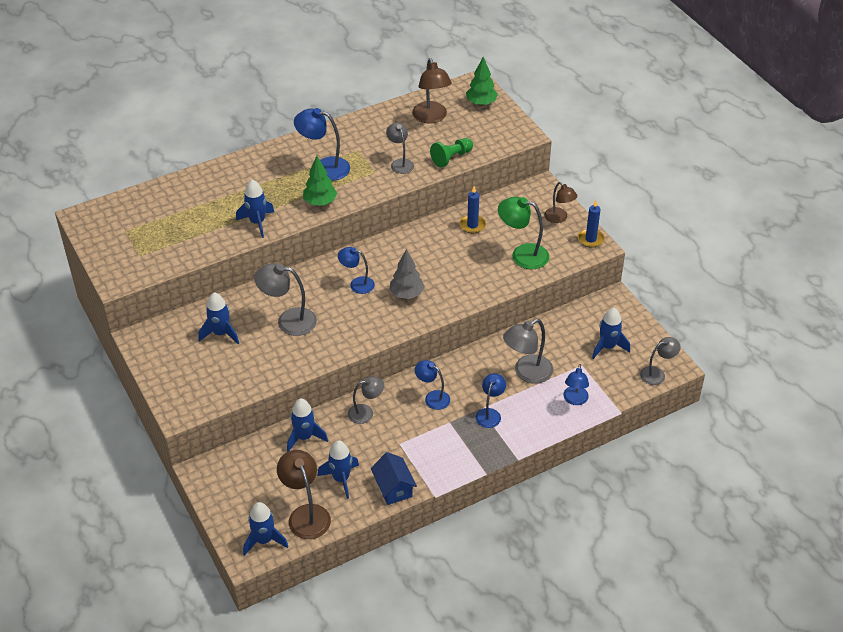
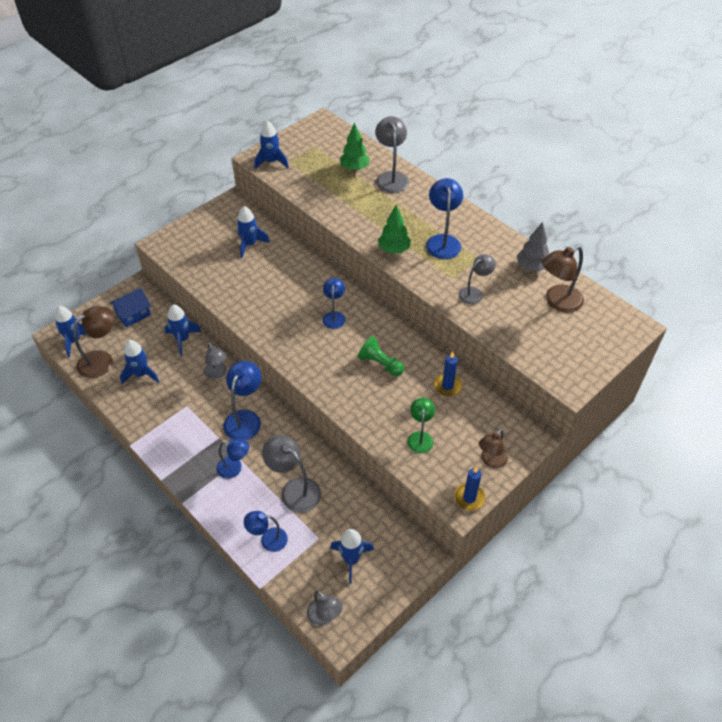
camera: 75 degrees right, 5 degrees up
(257, 223) = (351, 217): blue rocket -> blue rocket (271, 162)
(288, 321) = (275, 281): grey lamp -> grey lamp (391, 177)
(394, 488) = (136, 413): blue house -> blue house (133, 314)
(406, 294) = (332, 354): grey tree -> grey tree (531, 267)
(432, 397) = (245, 418): blue lamp -> blue lamp, size x1.55
(451, 158) = (501, 330): green pawn -> green pawn (380, 364)
(481, 103) = (604, 338): green tree -> green tree (354, 168)
(522, 255) = (420, 437): green lamp -> green lamp, size x0.64

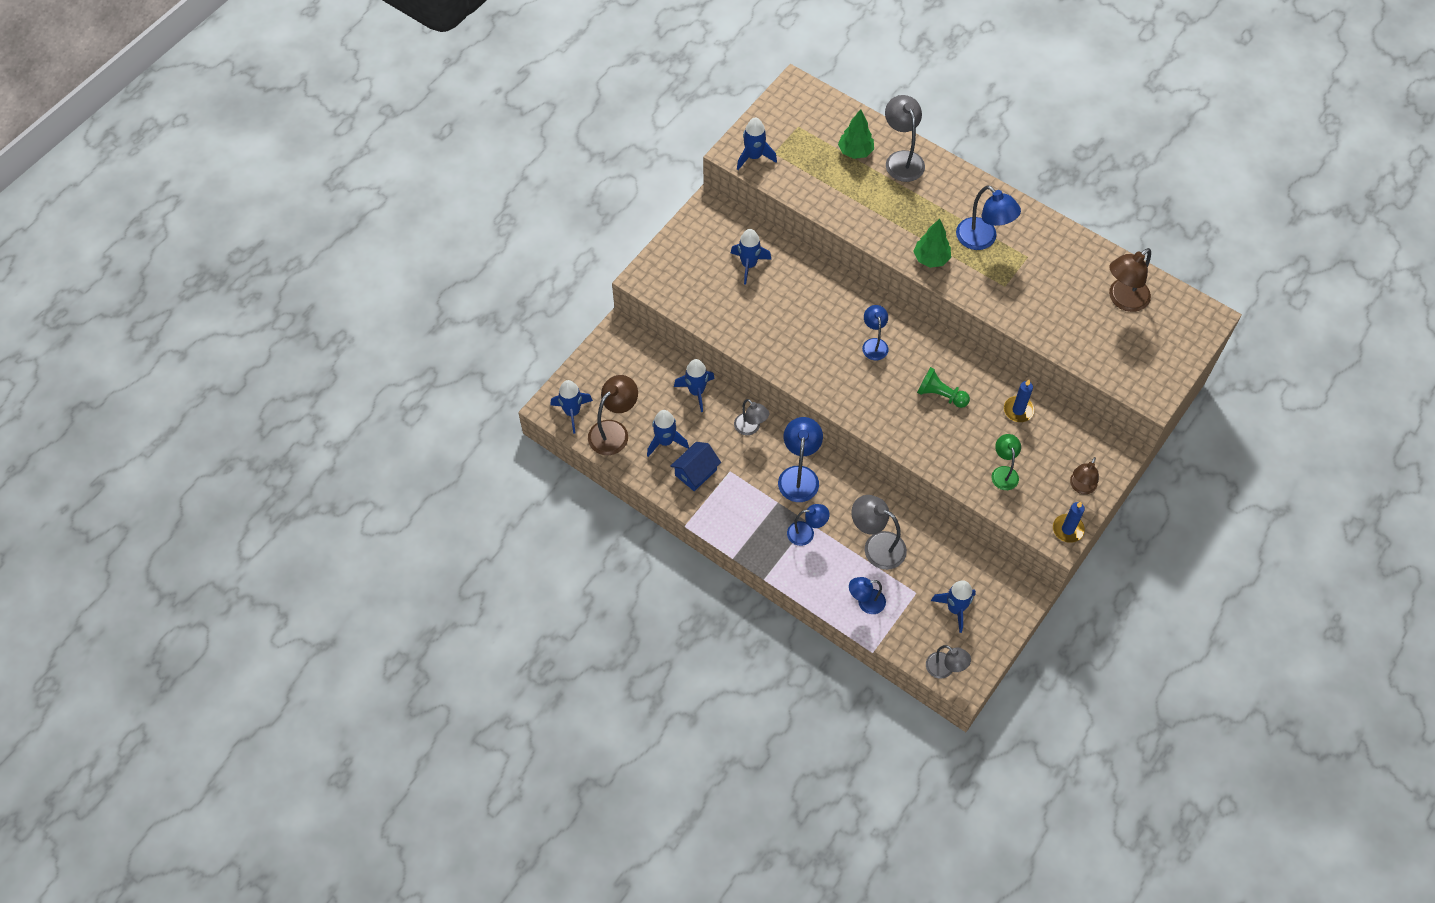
camera: 10 degrees left, 10 degrees up
(133, 314) = (628, 369): blue house -> blue house (696, 472)
(442, 241) = (982, 240): blue lamp -> blue lamp turned 150 degrees clockwise
(474, 293) = (1032, 302): grey lamp -> none
(531, 267) = (1087, 259): grey tree -> none

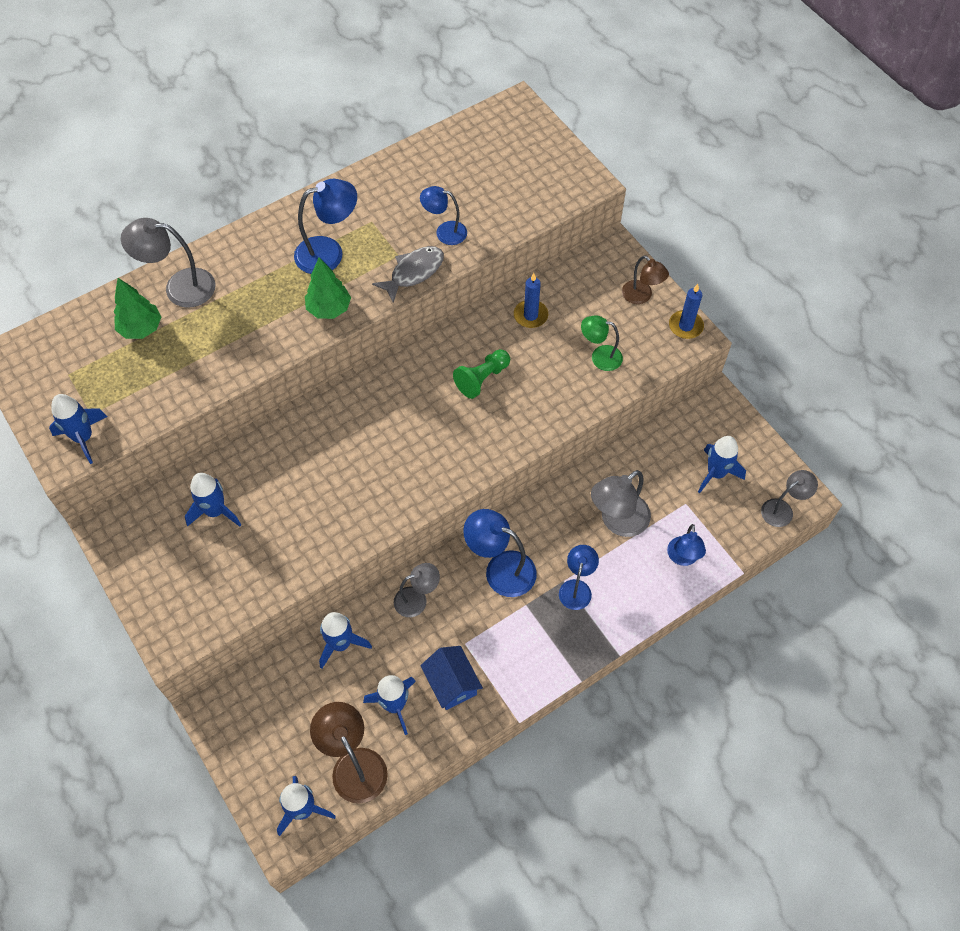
camera: 70 degrees left, 0 degrees up
(874, 344) = (389, 419): blue lamp -> blue lamp (444, 232)
(993, 302) = (413, 272): none -> grey fish
(1123, 300) = (464, 163): brown lamp -> none

